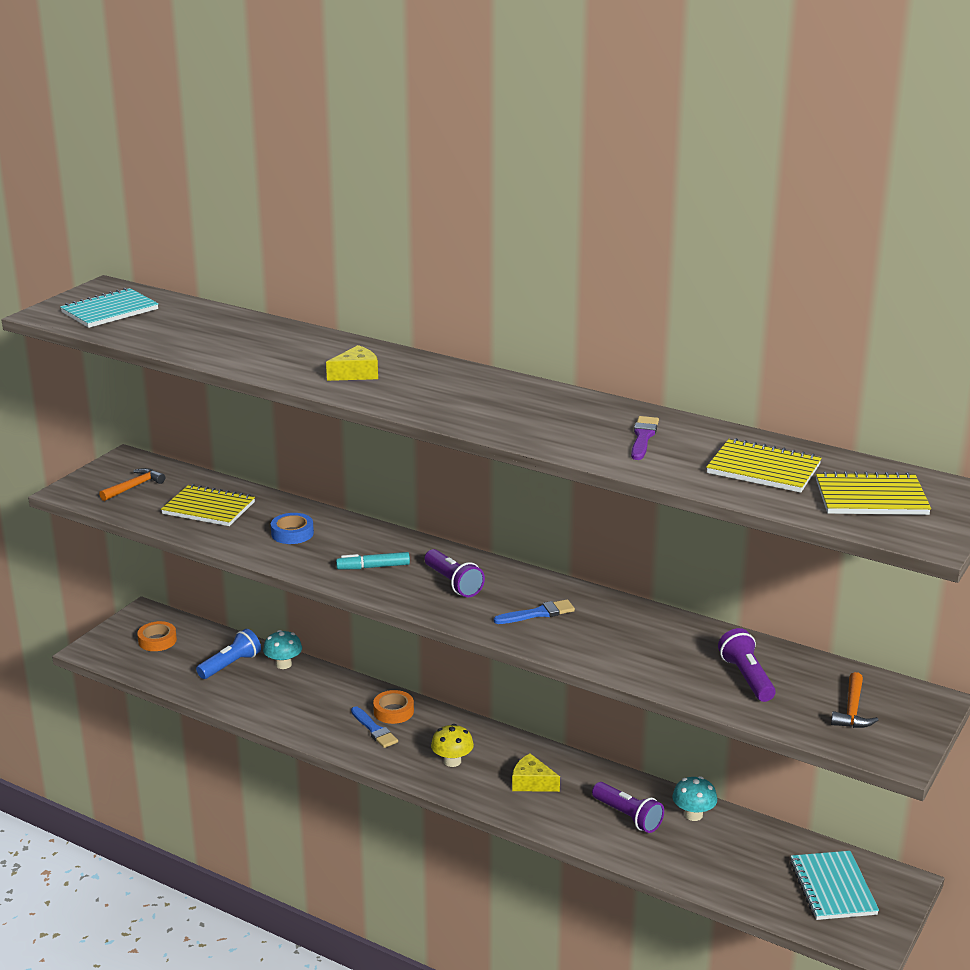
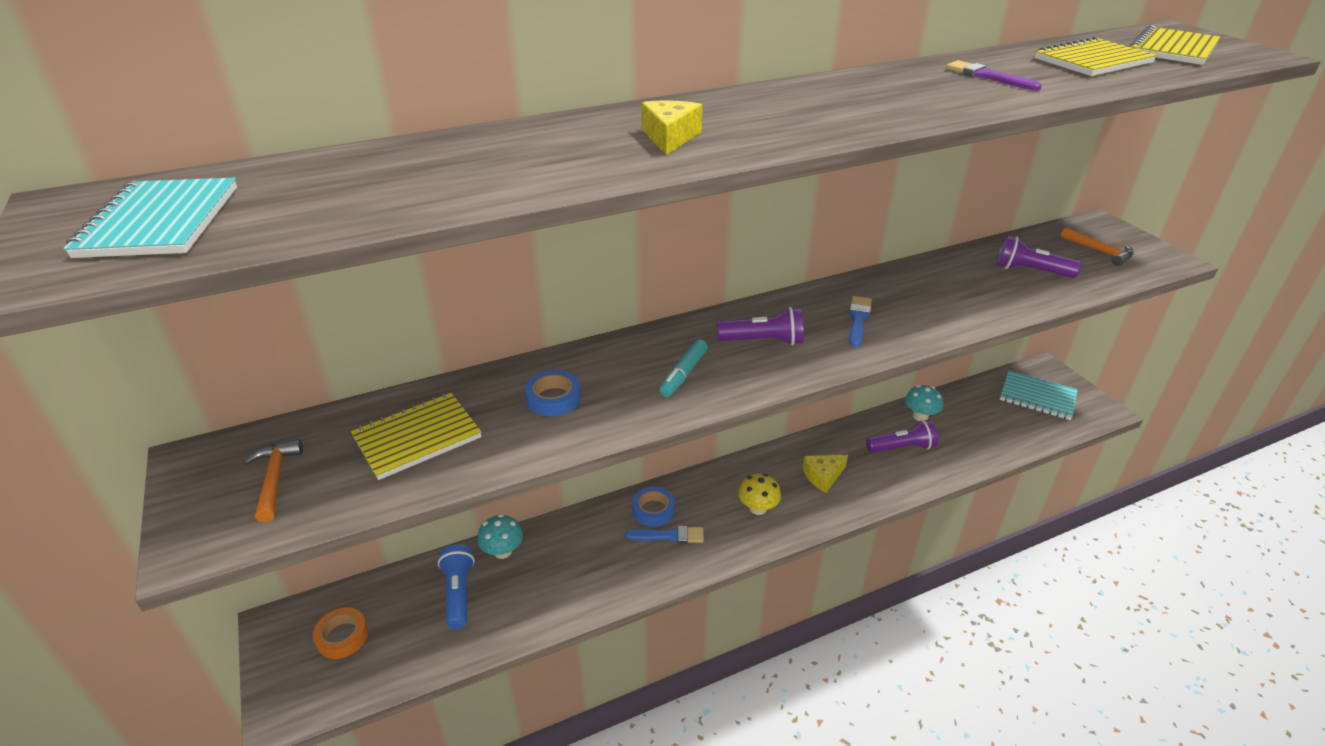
camera: 55 degrees left, 10 degrees up
(393, 711) = (653, 510): orange tape -> blue tape

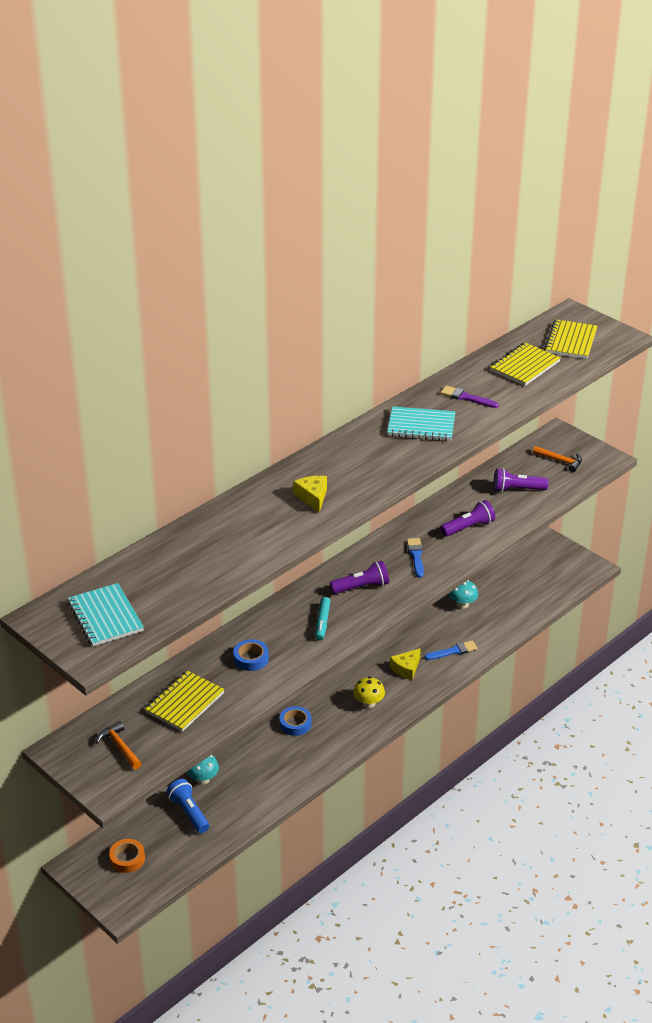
camera: 20 degrees left, 0 degrees up
(669, 536) = (315, 738): blue brush -> blue brush (453, 651)
(902, 447) = (456, 633): purple flashlight -> purple flashlight (468, 527)
(1037, 397) = (544, 567): turquoise notebook -> turquoise notebook (421, 426)

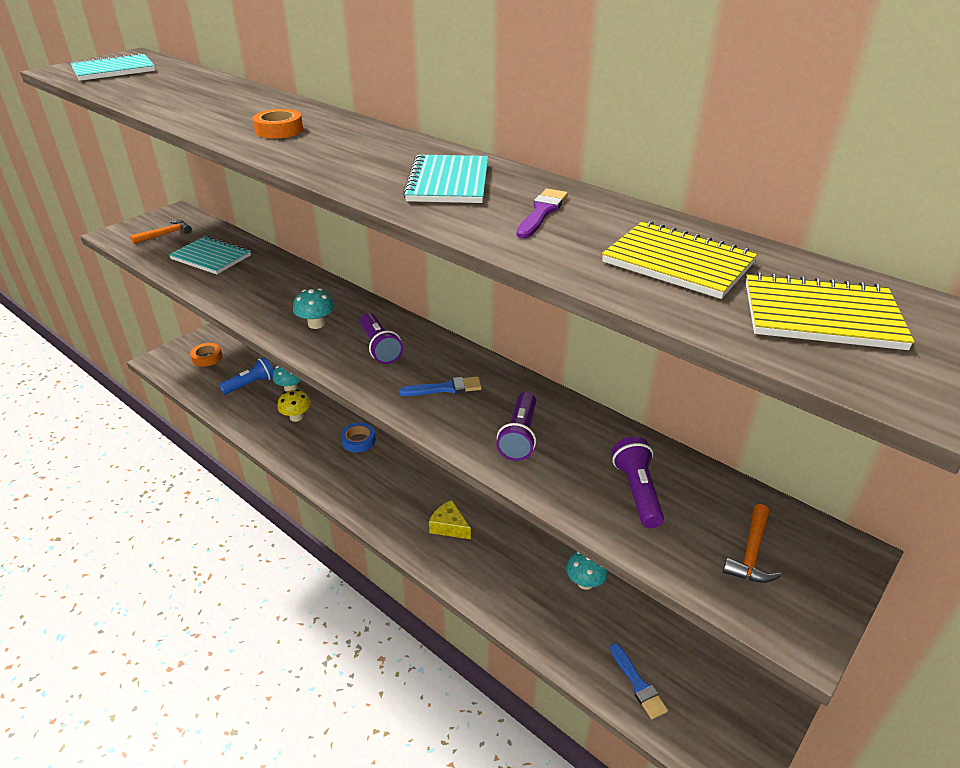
camera: 85 degrees right, 0 degrees up
(184, 702) = (211, 257): yellow notebook -> turquoise notebook
(251, 658) = (265, 285): blue tape -> none
(312, 497) = (279, 130): yellow cheese -> orange tape
(322, 622) = (316, 324): turquoise marker -> turquoise mushroom
(368, 703) = (389, 495): yellow mushroom -> yellow mushroom (296, 417)
(453, 651) = (487, 573): blue brush -> blue brush (638, 684)
(468, 527) = (519, 436): purple flashlight -> purple flashlight turned 45 degrees clockwise

